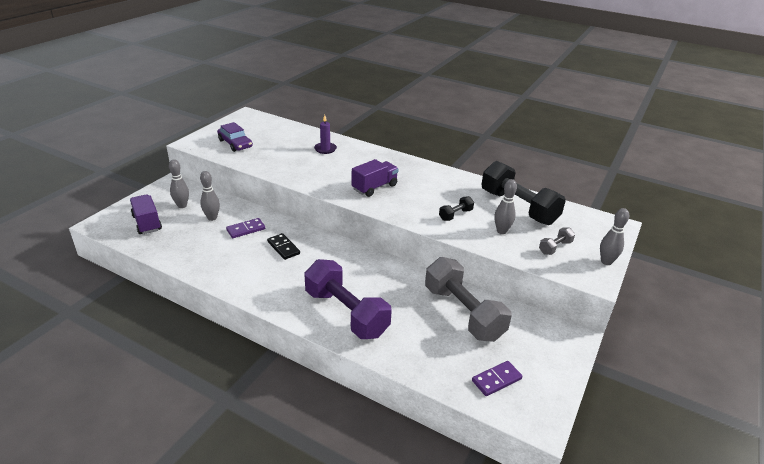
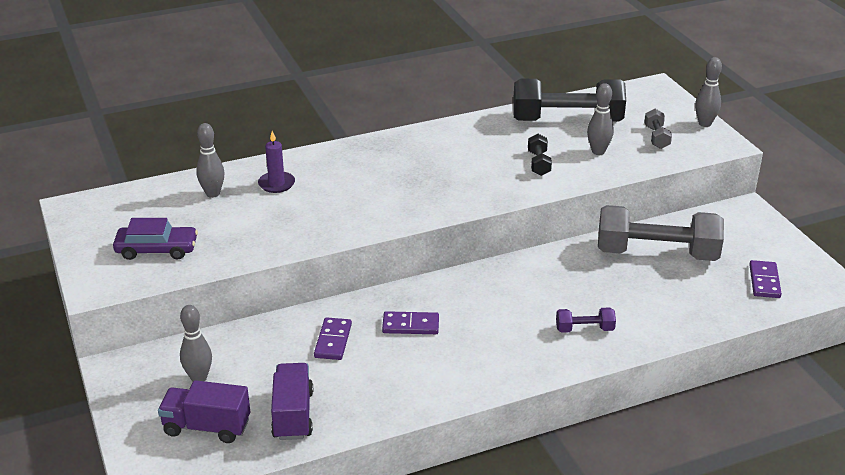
camera: 50 degrees left, 0 degrees up
(212, 218) = (268, 360): grey bowling pin -> grey bowling pin (213, 194)
(283, 248) = (410, 325): black domino -> purple domino
(346, 313) = (584, 329): purple dumbbell -> purple dumbbell, size x0.44
(374, 187) = (419, 188): purple truck -> purple truck (293, 415)

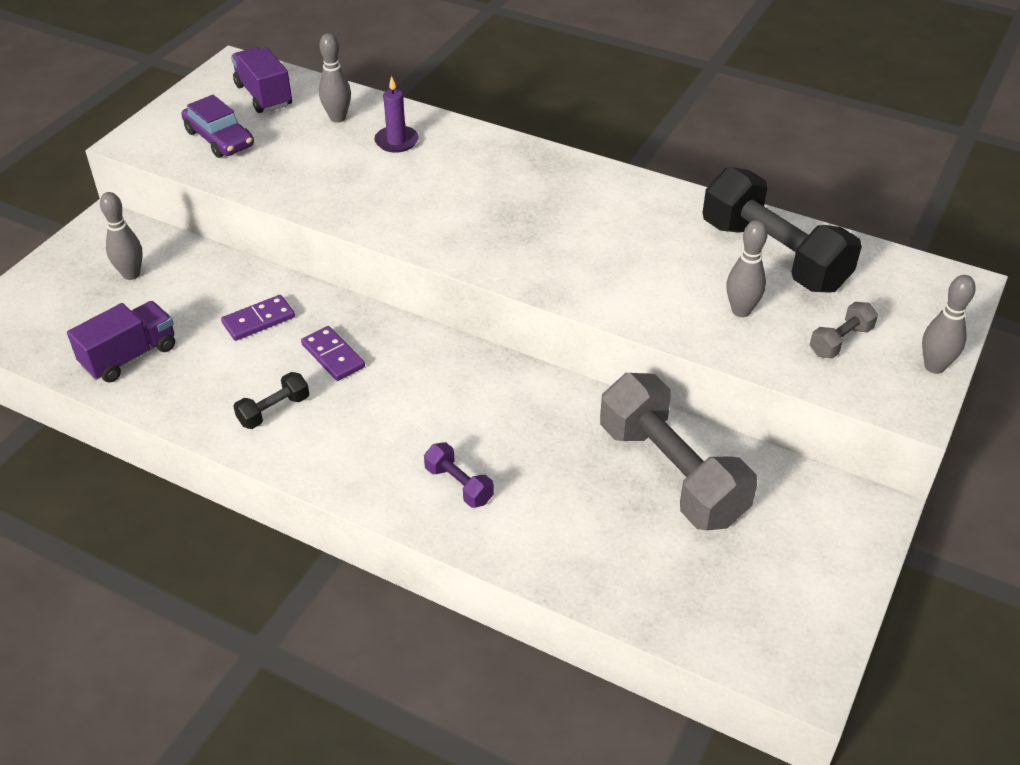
camera: 50 degrees right, 10 degrees up
(207, 427) = (71, 316): purple truck -> purple truck (264, 95)
(538, 163) = (654, 280): black dumbbell -> black dumbbell (274, 411)
(764, 281) = (731, 600): purple domino -> none

